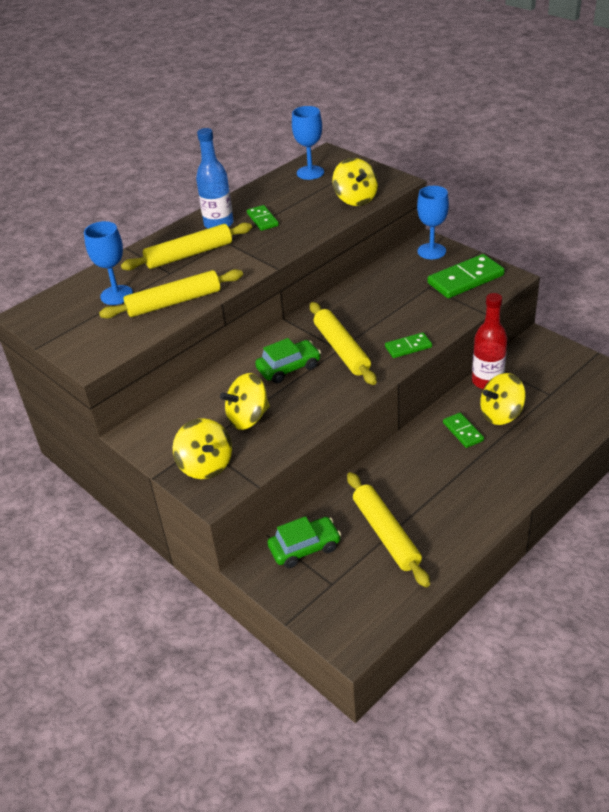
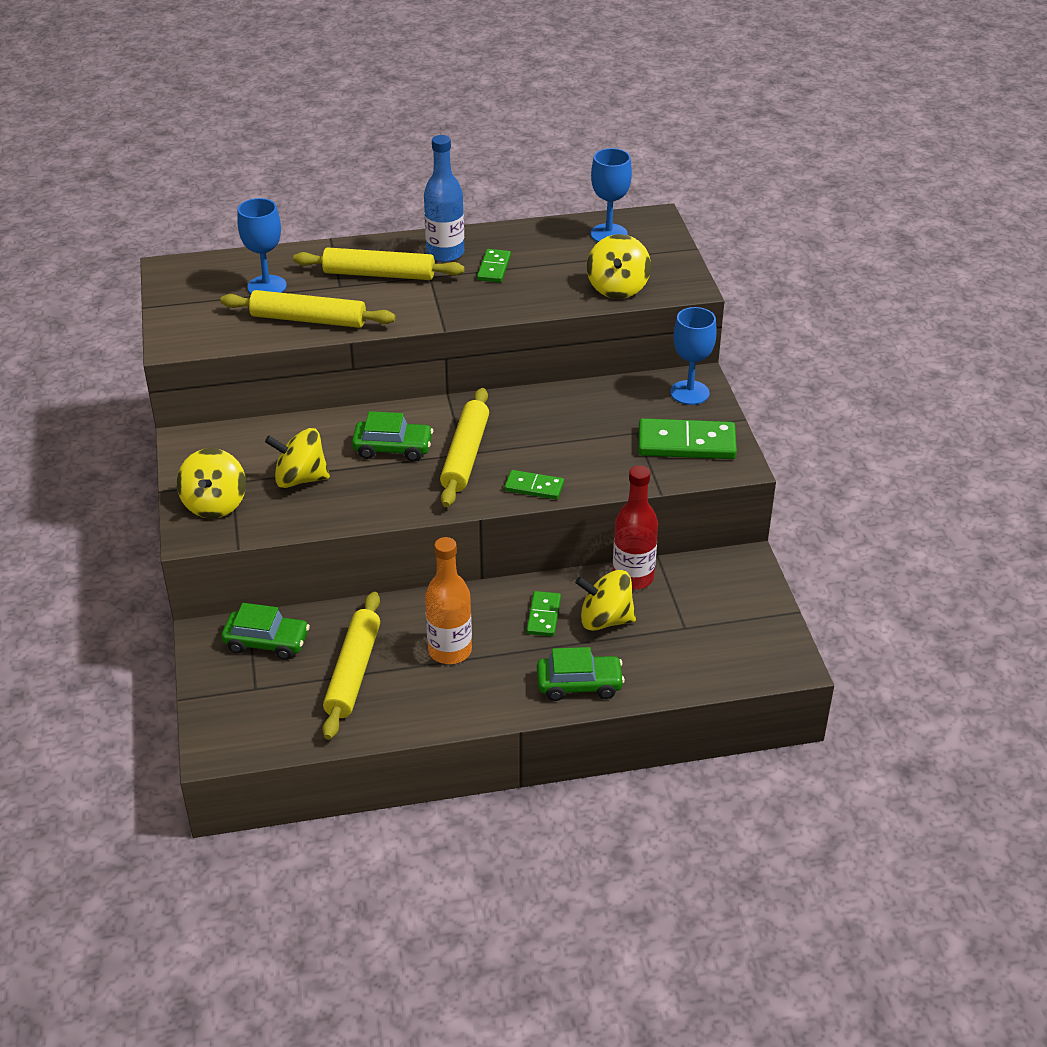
camera: 30 degrees right, 0 degrees up
(431, 485) = (450, 651): none -> orange bottle
(532, 461) = (579, 684): none -> green car

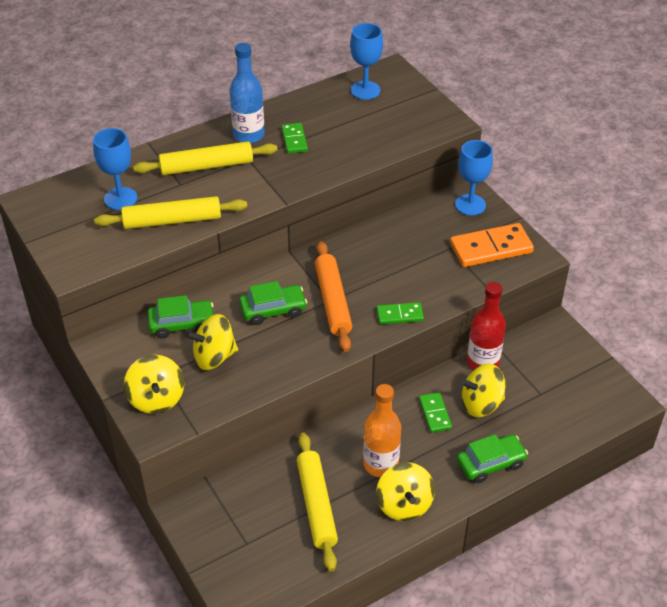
camera: 20 degrees left, 5 degrees up
(267, 642) = (234, 500): green car -> green car (182, 324)
(465, 455) = (332, 301): yellow rolling pin -> orange rolling pin
(617, 288) = (398, 135): yellow spinning top -> yellow spinning top (404, 504)
(686, 443) = (491, 248): green domino -> orange domino

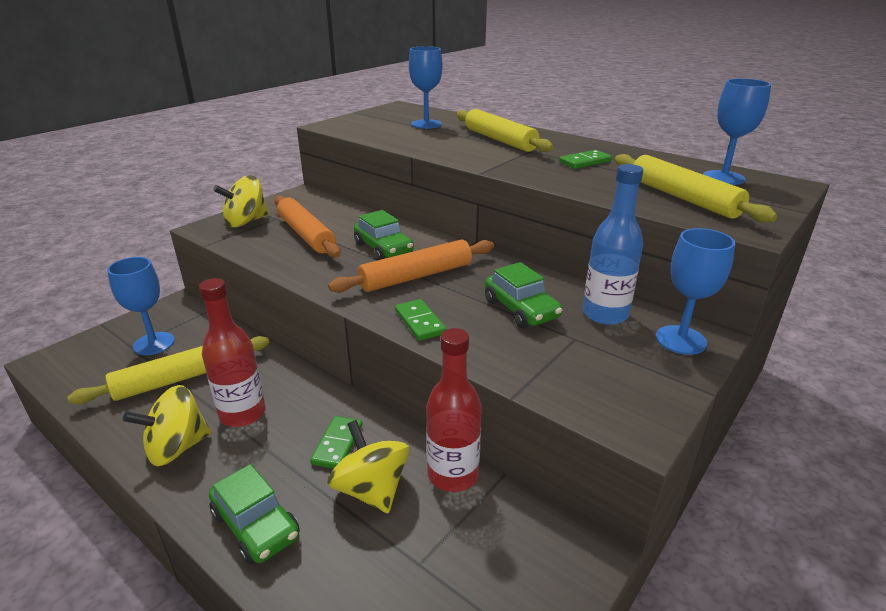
camera: 70 degrees right, 15 degrees down
(172, 220) = (413, 141): yellow rolling pin -> yellow rolling pin (683, 198)
(182, 324) = (342, 215): green car -> green car (521, 309)
(214, 357) = (306, 234): yellow spinning top -> orange rolling pin
(248, 135) = (565, 146): blue bottle -> blue bottle (605, 314)
(251, 525) = (154, 343): none -> blue goblet
(380, 464) = (242, 414): orange bottle -> red bottle
(435, 414) = (338, 444): green domino -> green domino turned 45 degrees counterclockwise
(491, 248) = (611, 374): orange domino -> none

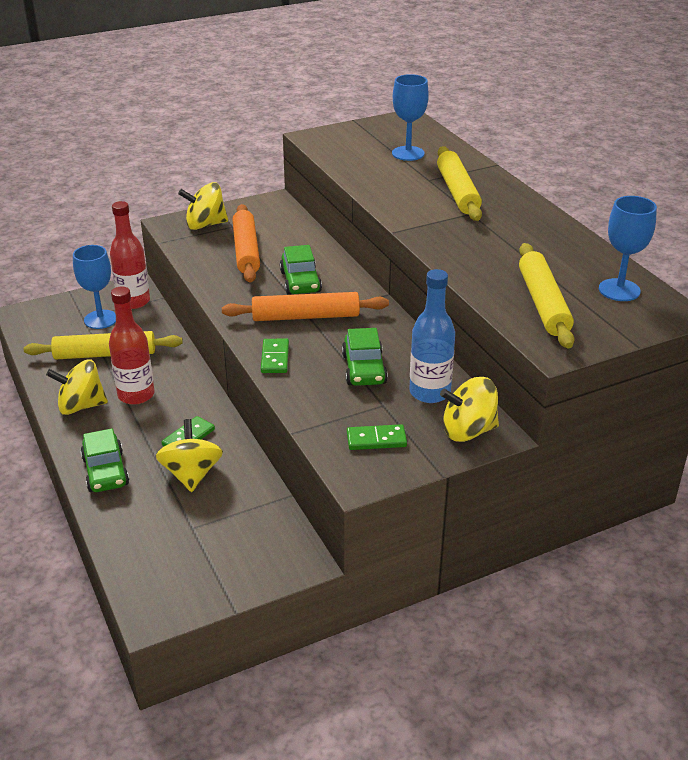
camera: 25 degrees right, 5 degrees up
(453, 474) = (254, 483): red bottle -> red bottle (134, 301)
(585, 162) = (507, 239): green domino -> green domino (376, 439)
(680, 340) = (468, 431): blue goblet -> yellow spinning top

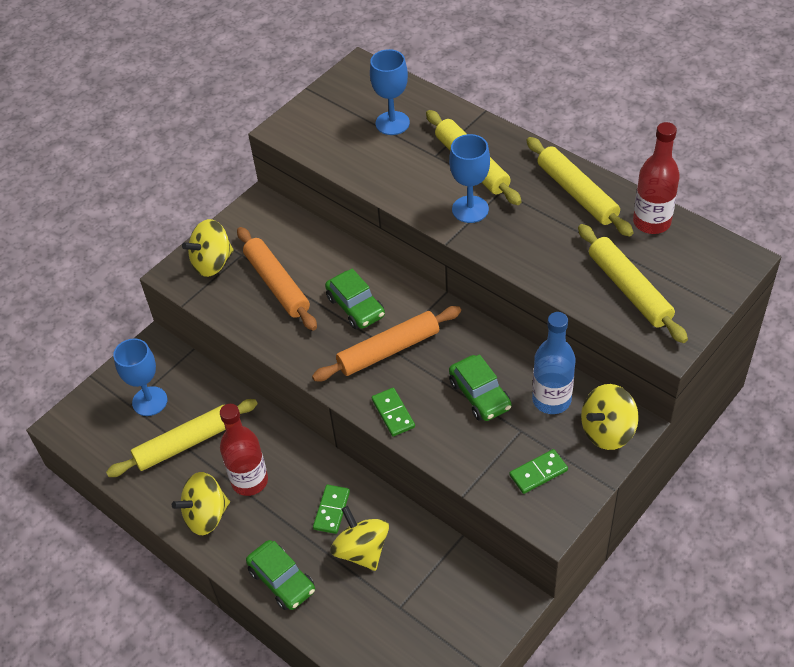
camera: 20 degrees left, 15 degrees up
(134, 301) = (167, 365): red bottle -> red bottle (651, 222)
(541, 231) = (577, 193): none -> yellow rolling pin
(619, 290) = (682, 247): blue goblet -> blue goblet (470, 209)

